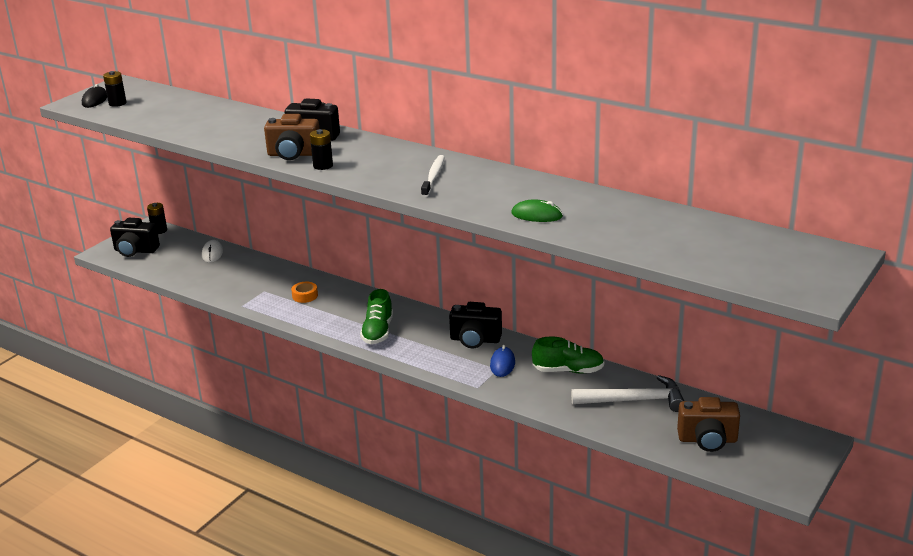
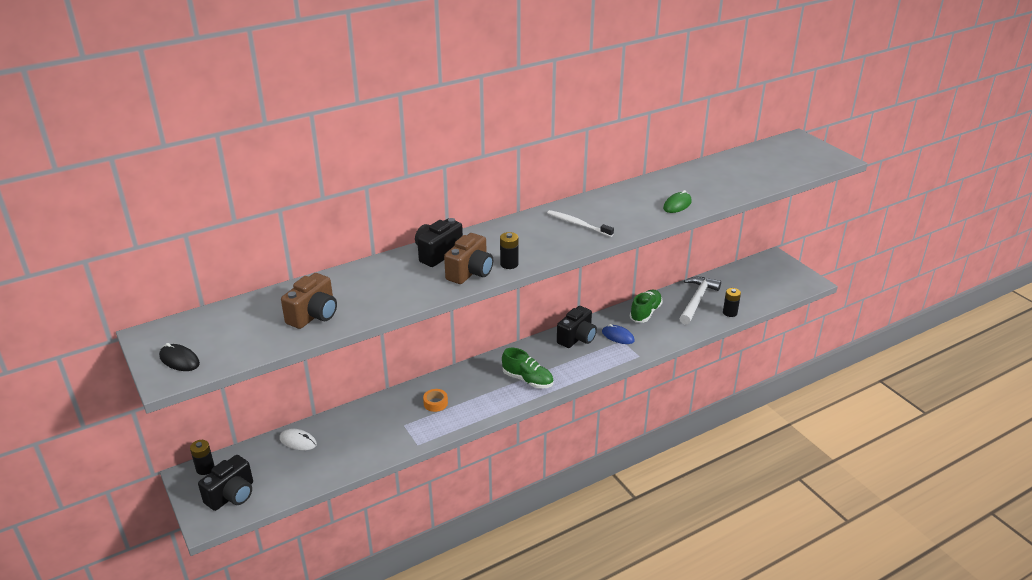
camera: 65 degrees left, 5 degrees up
(117, 103) = (211, 346): black battery -> black battery (730, 313)
(707, 440) = (753, 290): brown camera -> brown camera (314, 315)

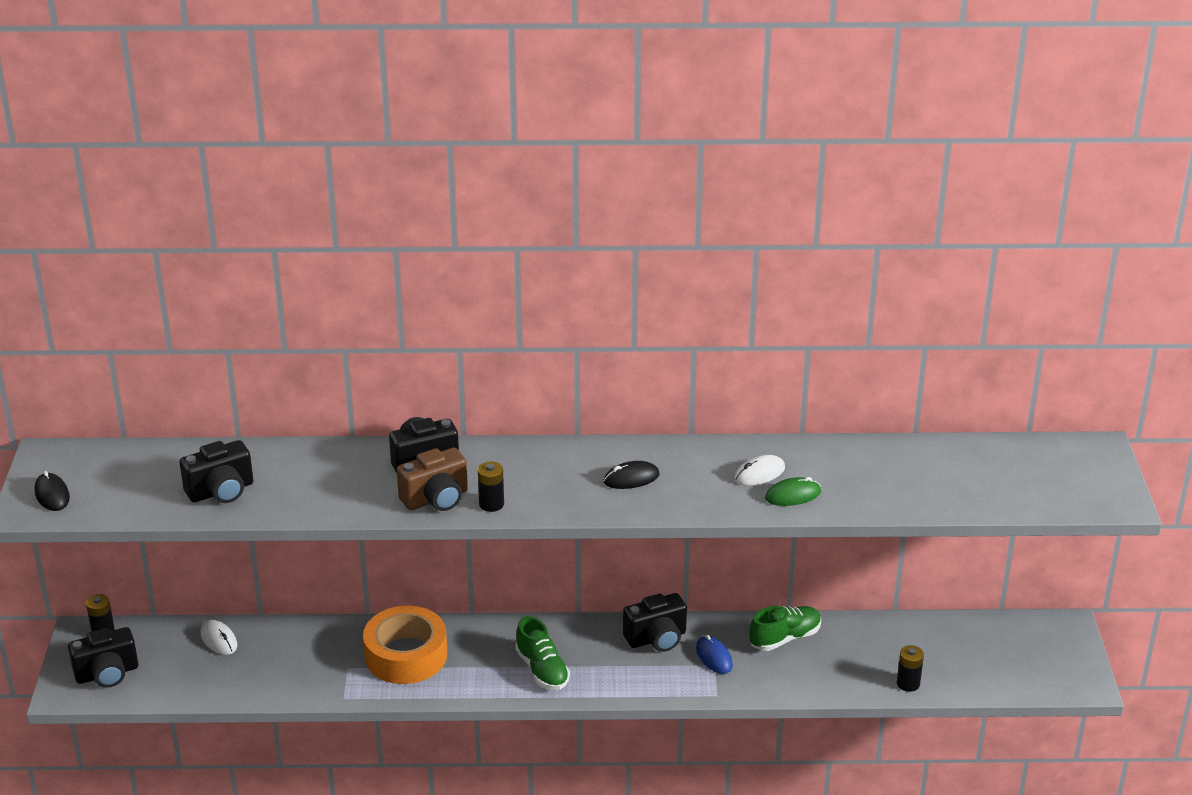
camera: 30 degrees right, 0 degrees up
(314, 315) = (221, 491): brown camera -> black camera
(435, 403) = (406, 655): orange tape -> orange tape, size x2.44
(578, 224) = (631, 478): white toothbrush -> black mouse
(646, 200) = (759, 473): none -> white mouse
(697, 300) = (878, 647): white hammer -> none

